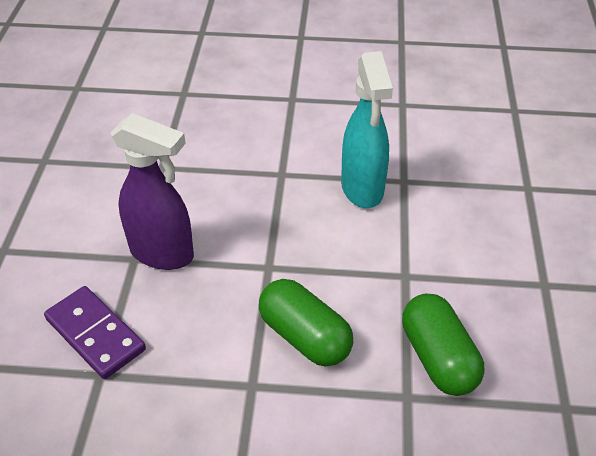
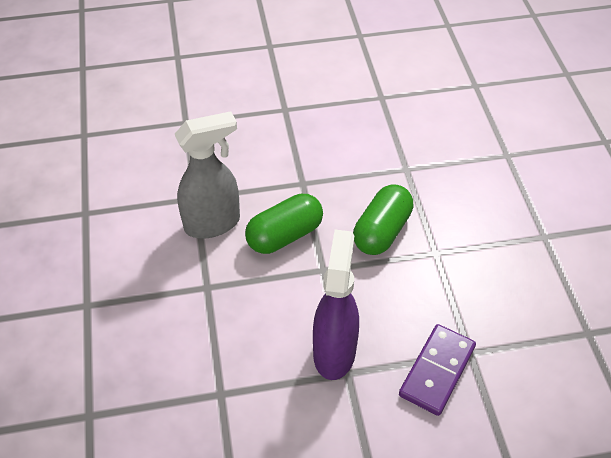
camera: 105 degrees left, 5 degrees up
(362, 189) = (213, 223): turquoise spray bottle -> grey spray bottle
(438, 358) = (369, 157): green capsule -> green capsule (284, 235)

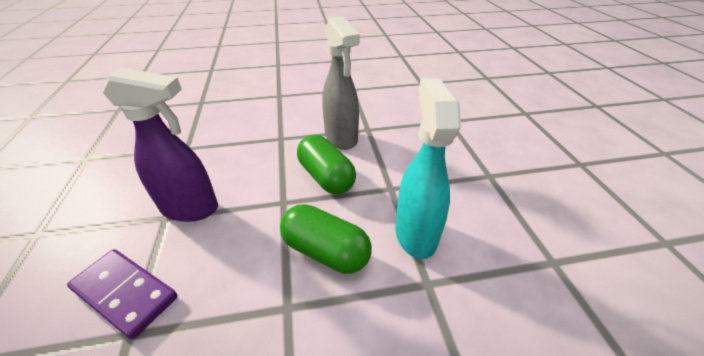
camera: 90 degrees right, 10 degrees down
(359, 170) = (415, 233): none -> turquoise spray bottle

